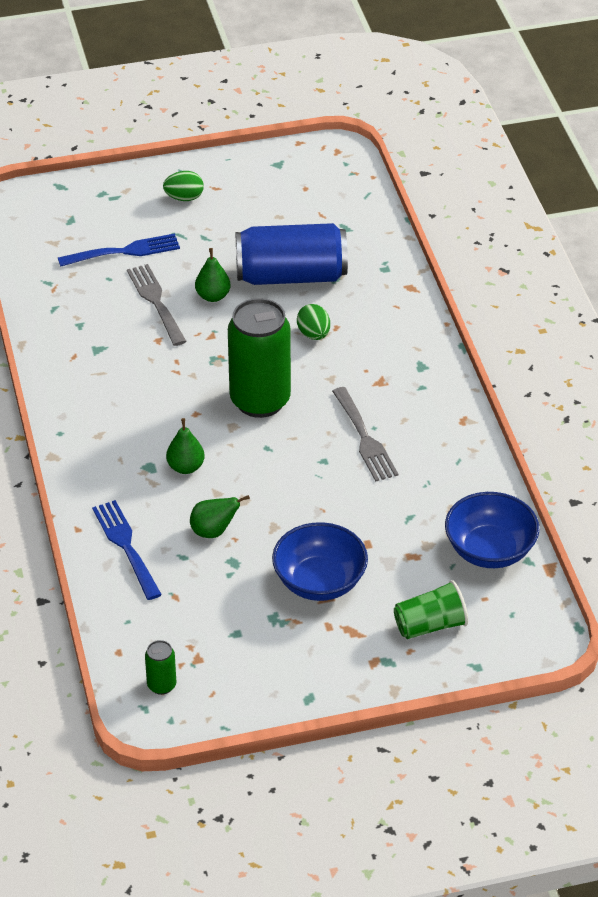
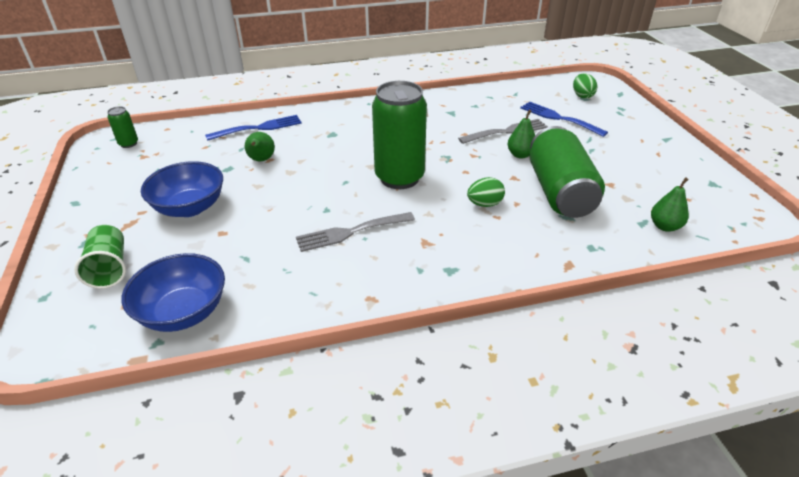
camera: 90 degrees right, 5 degrees down
(124, 251) = (559, 118): blue fork -> blue fork turned 150 degrees clockwise
(184, 198) = (636, 140): green egg -> green egg (582, 96)
(186, 467) = (329, 147): green pear -> green pear (664, 226)
(291, 275) = (559, 192): blue can -> green can

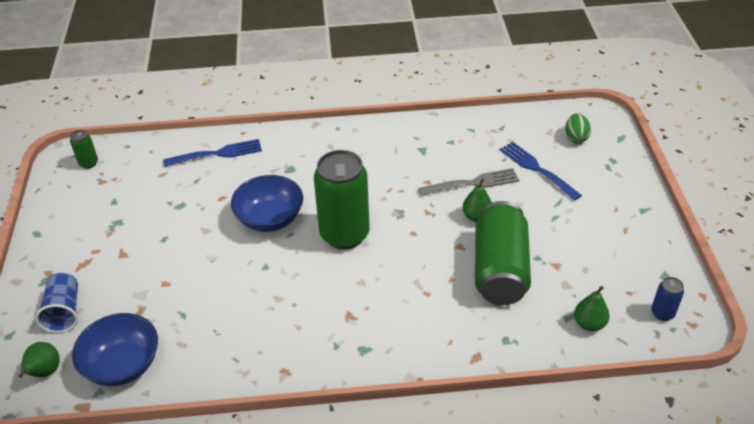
camera: 10 degrees right, 5 degrees up
(109, 268) = (64, 312): green cup -> blue cup
(190, 207) = (139, 250): blue bowl -> blue bowl (270, 219)
(261, 160) = (214, 197): green pear -> green pear (44, 372)
(351, 232) = (282, 296): grey fork -> none
(484, 204) = (419, 277): green egg -> none
(727, 212) = (662, 313): none -> blue can

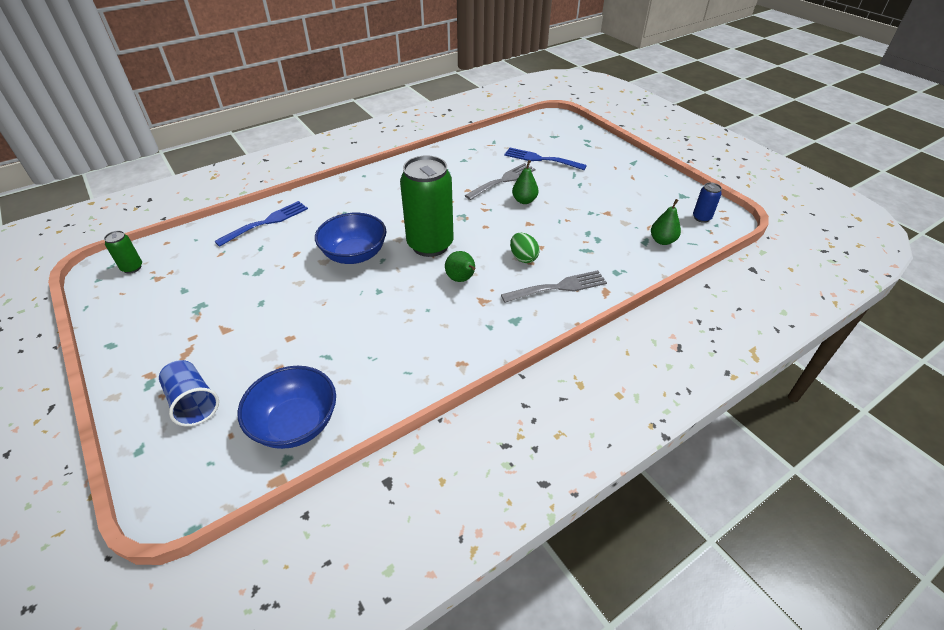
camera: 30 degrees left, 0 degrees up
(44, 372) = (208, 467): green pear -> green pear (461, 279)
(432, 332) = (558, 287): none -> grey fork
(500, 269) = (571, 228): green can -> none
(576, 137) = (551, 134): green egg -> green egg (523, 258)

